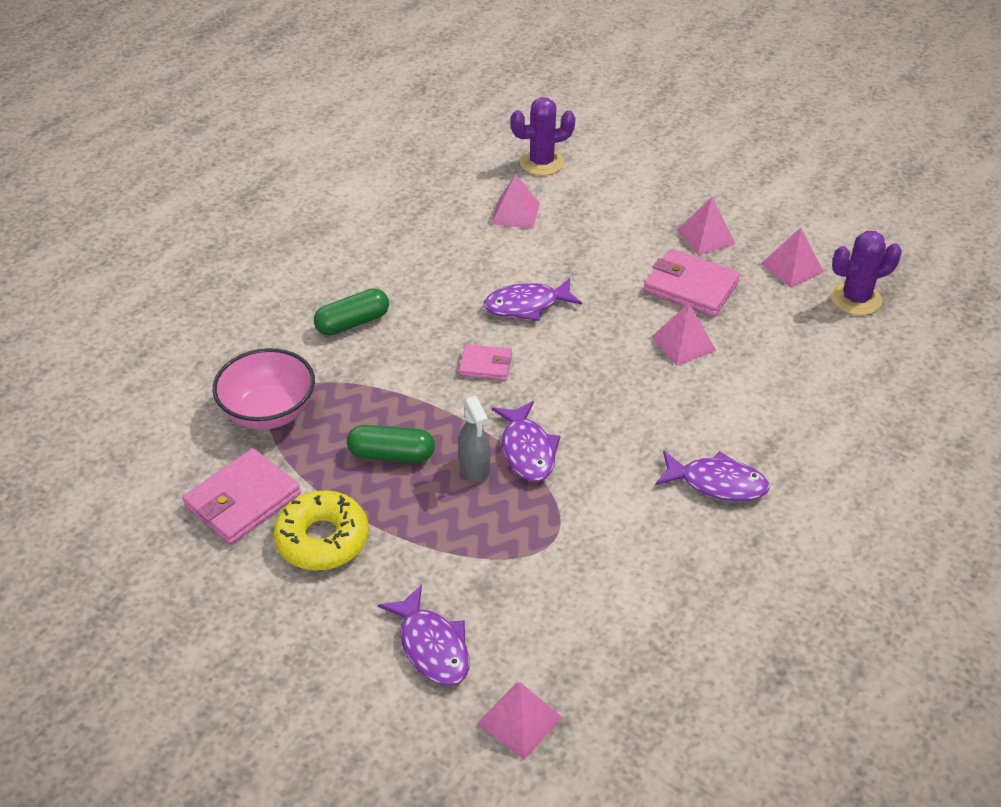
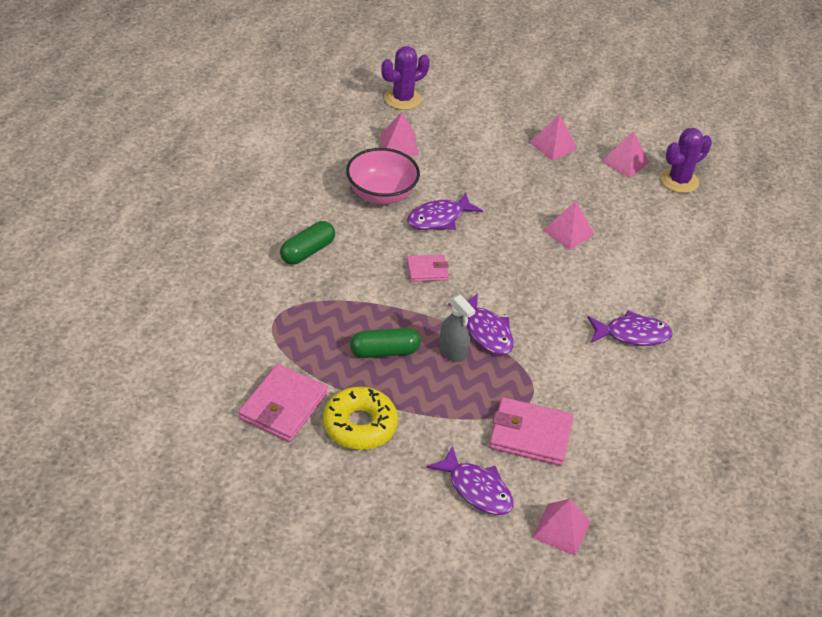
camera: 20 degrees left, 0 degrees up
(269, 412) = (272, 333): pink bowl -> pink bowl (381, 194)
(691, 287) = (557, 187): pink wallet -> pink wallet (530, 435)

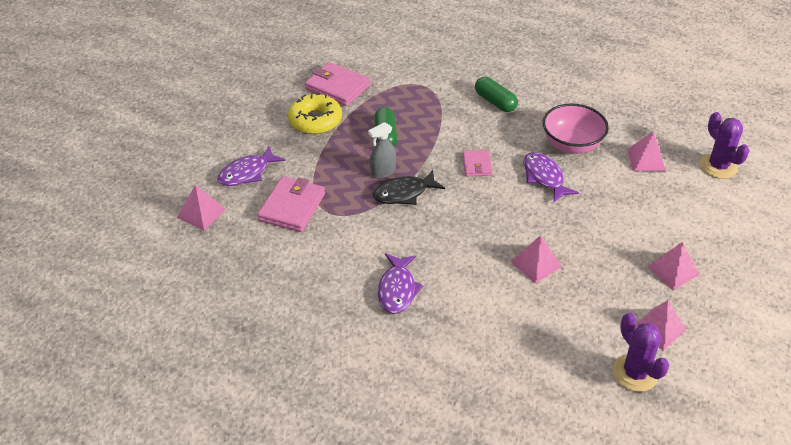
camera: 100 degrees right, 0 degrees up
(486, 332) = (404, 193): purple fish -> black fish

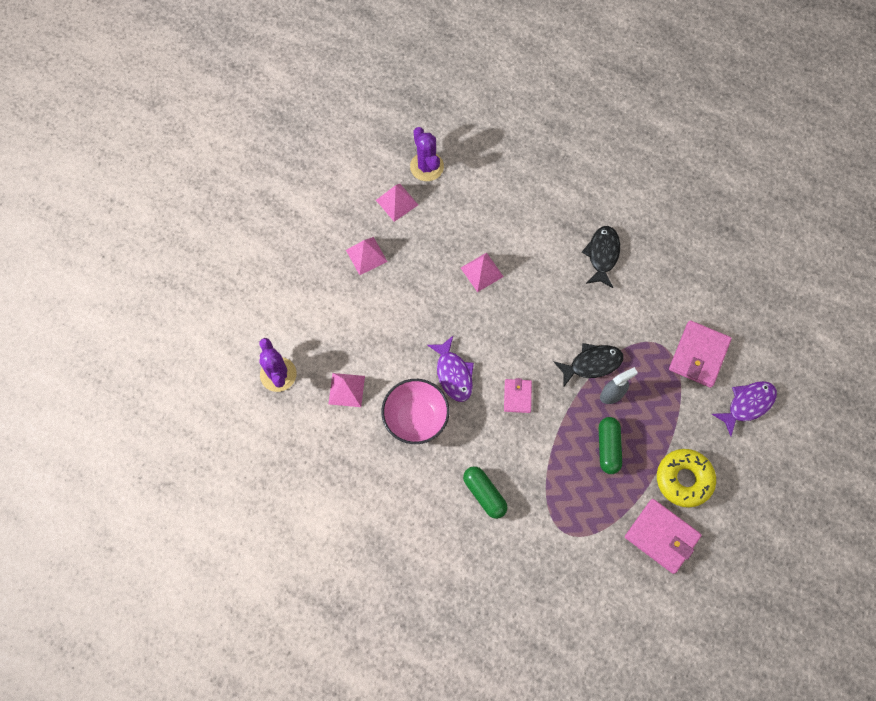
camera: 175 degrees left, 25 degrees up
(201, 213) = (783, 354): pink pyramid -> none
(397, 289) = (602, 255): purple fish -> black fish

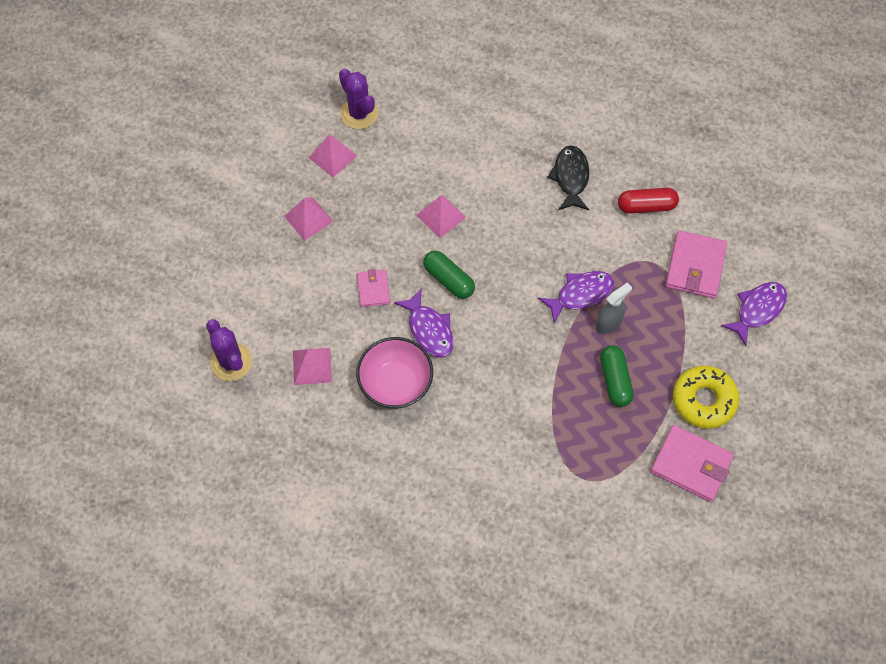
camera: 10 degrees left, 5 degrees down
(484, 494) = (487, 452): green capsule -> green capsule (449, 279)
(517, 396) = (505, 342): pink wallet -> pink wallet (373, 289)
(592, 364) = (580, 294): black fish -> purple fish
(665, 292) = (646, 206): none -> red capsule

